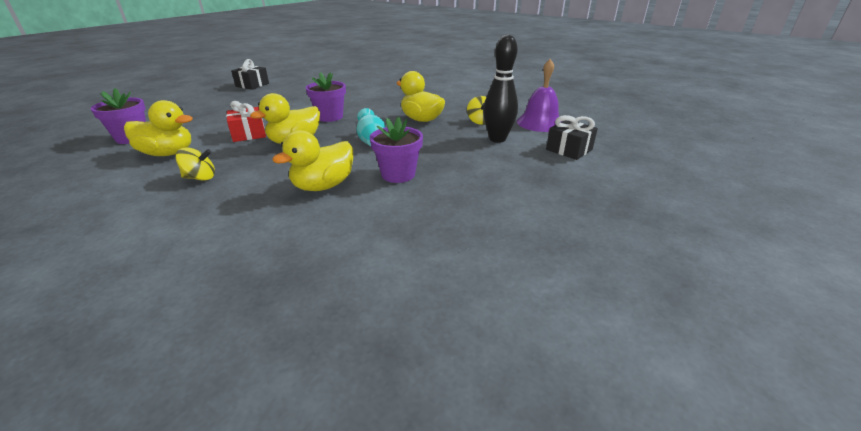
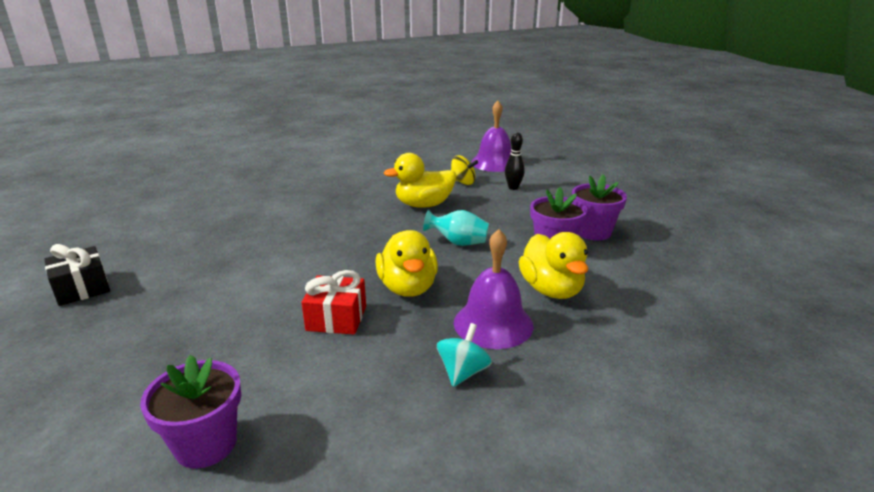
camera: 60 degrees left, 5 degrees down
(168, 153) = (338, 400): yellow duck -> none
(200, 178) = (463, 372): yellow spinning top -> turquoise spinning top
(262, 175) = (493, 323): none -> purple bell
(330, 117) = (346, 251): purple flower pot -> purple flower pot (593, 232)
(497, 139) = (513, 188): black bowling pin -> black bowling pin, size x0.57
(569, 150) = (561, 171): black gift -> none

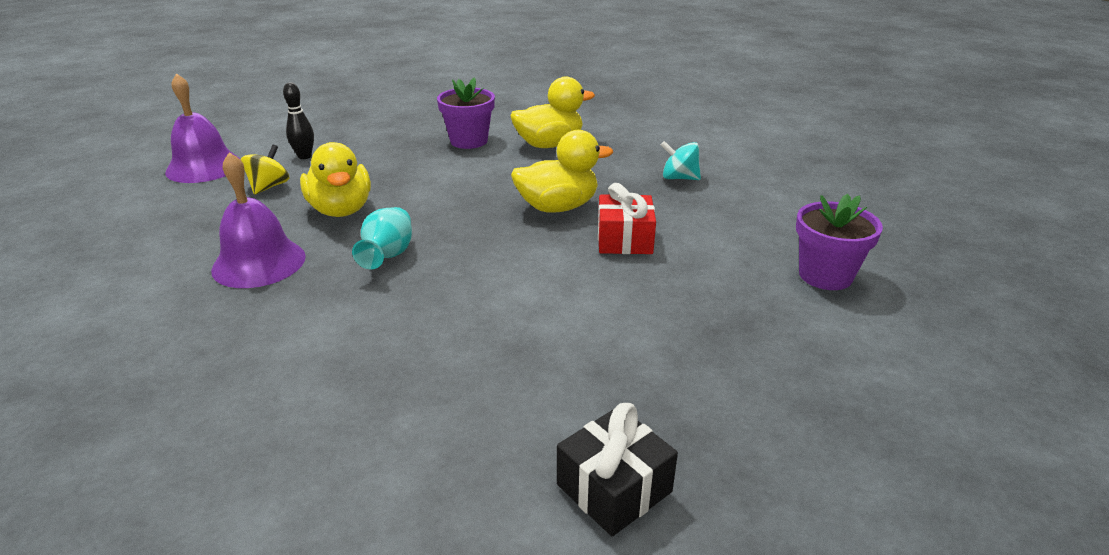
camera: 95 degrees left, 5 degrees up
(458, 243) = (456, 185): turquoise vase -> turquoise vase (388, 255)
(493, 323) = (609, 167): purple bell -> purple bell (259, 263)
(593, 232) = (437, 124): purple flower pot -> none

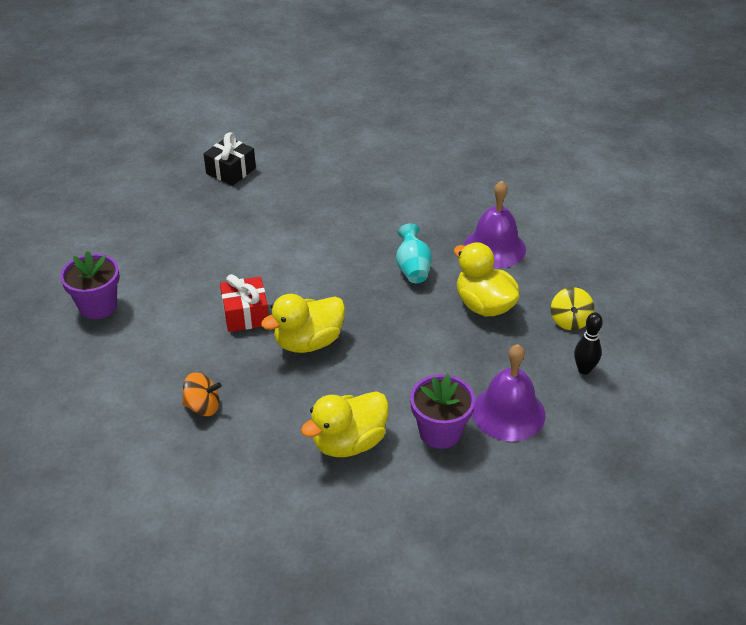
camera: 165 degrees right, 10 degrees up
(204, 167) = (657, 335): purple bell -> purple bell (508, 412)
(679, 178) = (203, 406): turquoise spinning top -> orange spinning top

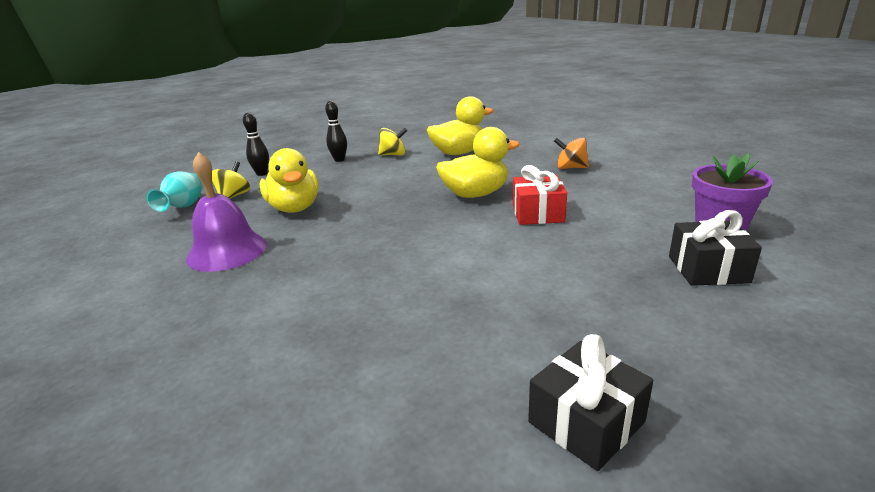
camera: 165 degrees left, 15 degrees down
(132, 261) = (708, 269): none -> black gift
(413, 269) = (338, 238): turquoise vase -> turquoise vase (184, 206)
(440, 432) = (393, 155): purple flower pot -> yellow spinning top
(508, 412) = (339, 160): purple bell -> black bowling pin

